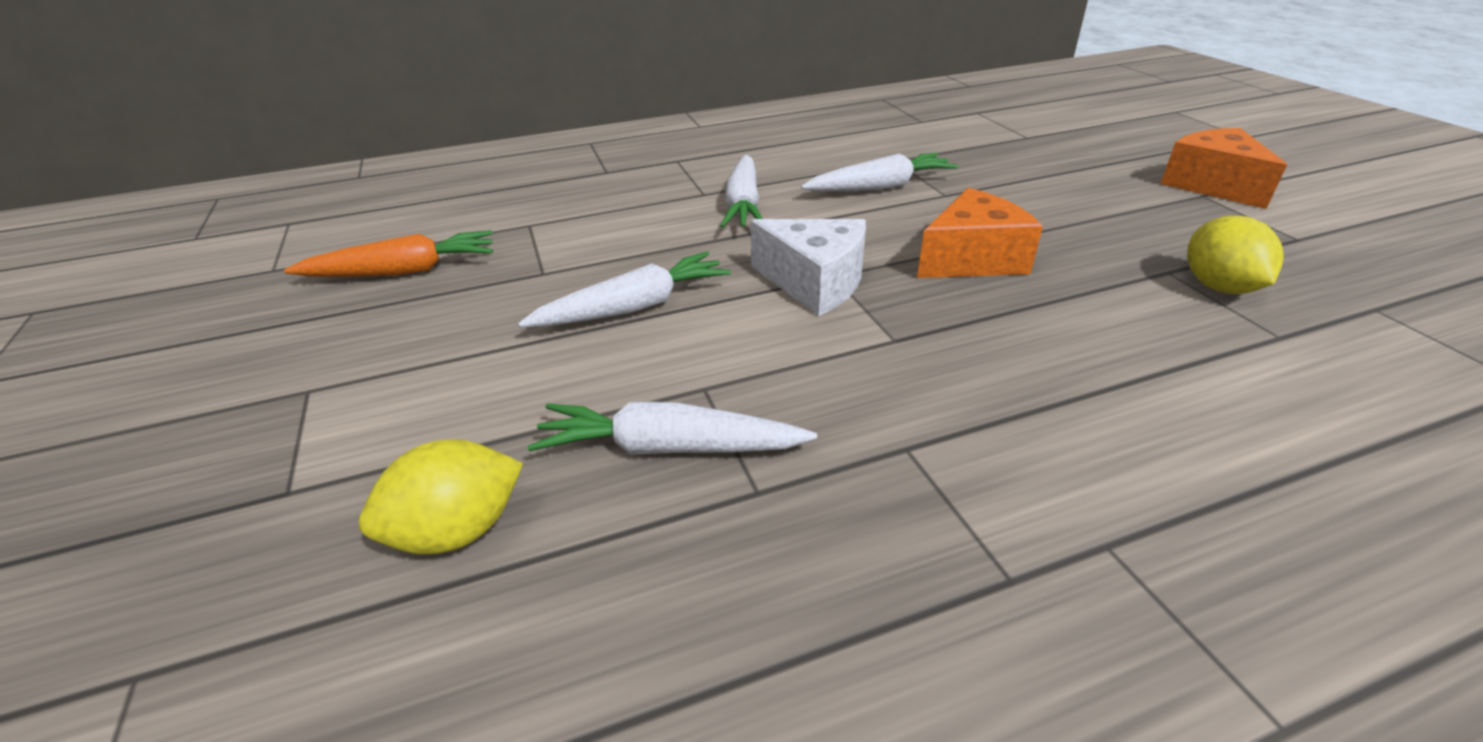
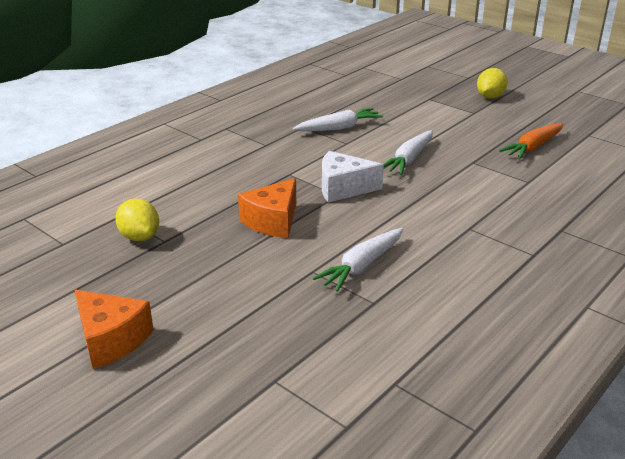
camera: 150 degrees right, 5 degrees down
(458, 531) = (372, 104): yellow lemon -> yellow lemon (490, 97)
(743, 204) = (434, 226): white carrot -> none

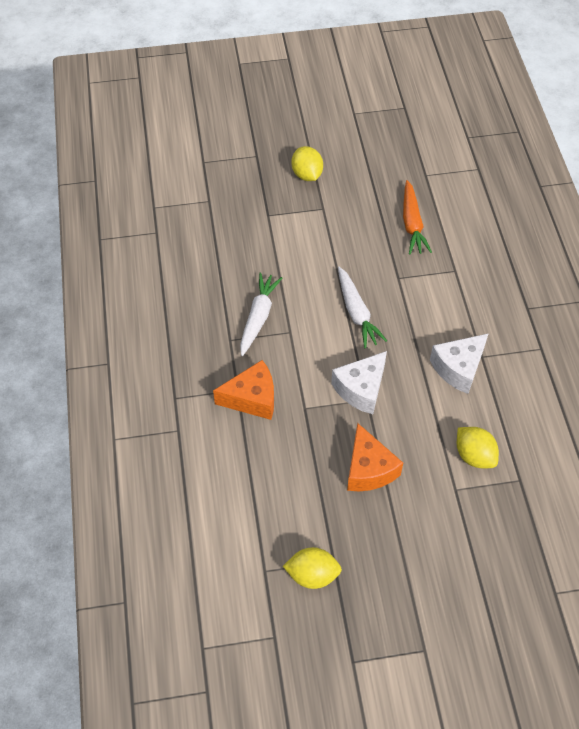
camera: 50 degrees left, 25 degrees up
(111, 340) = (439, 668): orange cheese -> orange cheese (252, 398)
(362, 266) = (474, 455): white carrot -> yellow lemon
(437, 222) = (458, 368): none -> white cheese

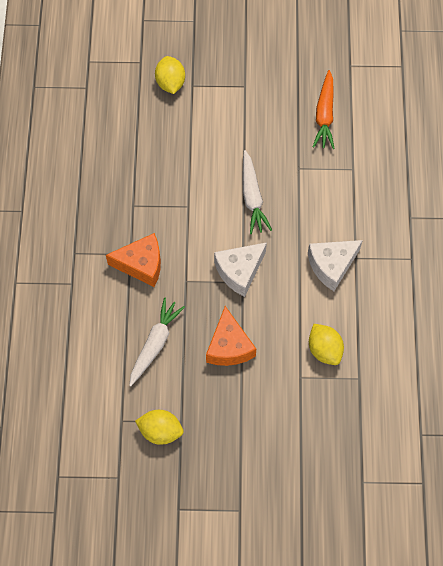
camera: 10 degrees right, 10 degrees up
(258, 317) = (162, 187): white carrot -> white carrot (155, 344)
(307, 174) = (237, 48): yellow lemon -> yellow lemon (170, 83)

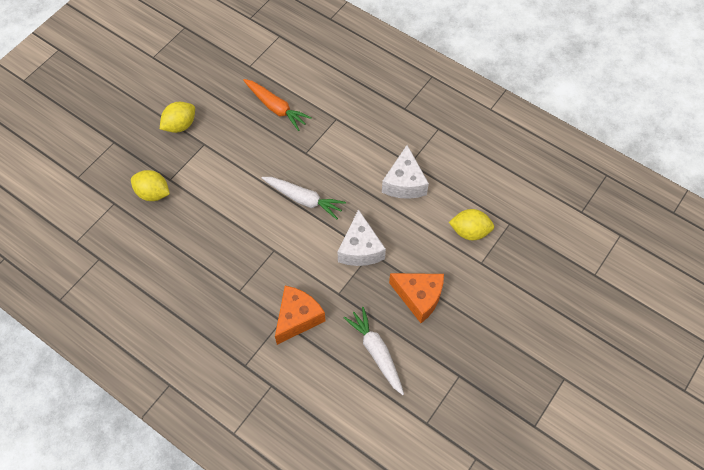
camera: 55 degrees left, 5 degrees down
(160, 431) = (456, 397): yellow lemon -> yellow lemon (180, 125)

